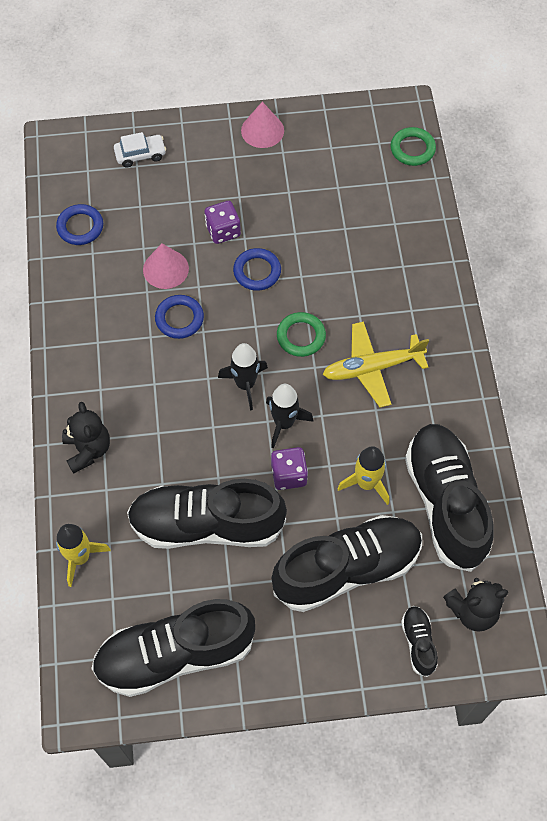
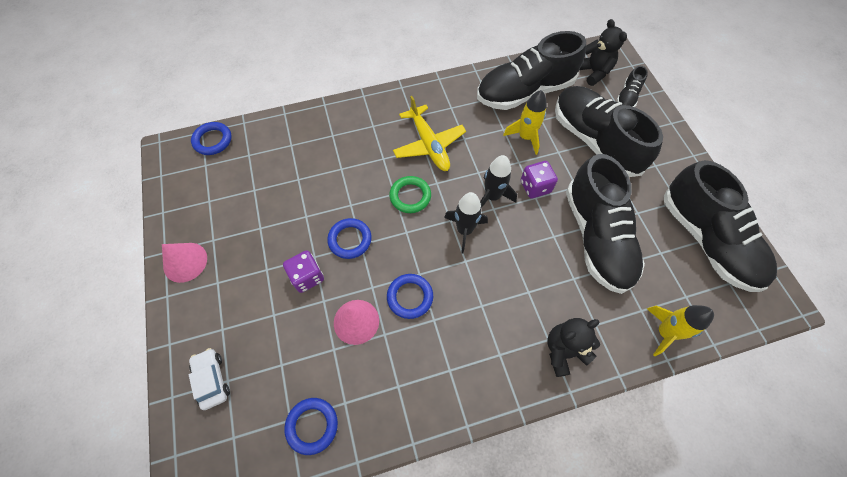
camera: 100 degrees left, 0 degrees up
(412, 149) = (213, 140): green ring -> blue ring
(418, 643) = (627, 97): black shoe -> black shoe turned 45 degrees counterclockwise

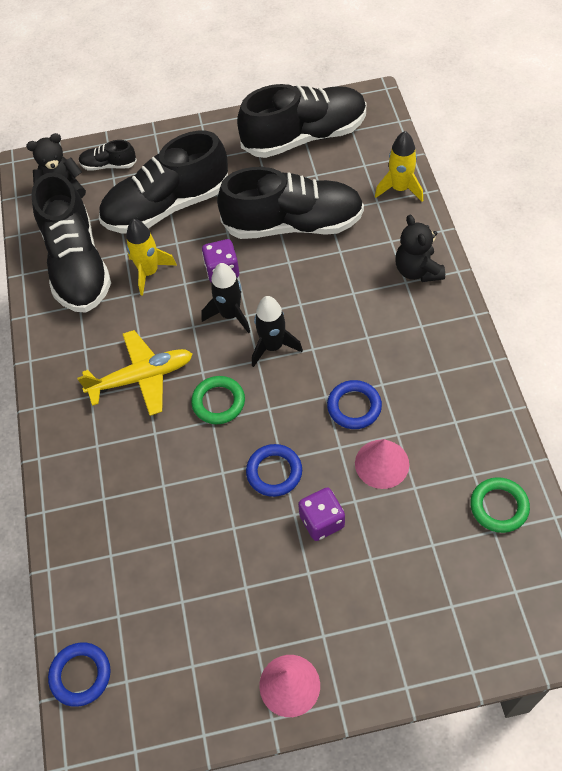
camera: 80 degrees left, 5 degrees down
(212, 380) = (451, 624): white car -> none
(312, 425) = (499, 507): blue ring -> green ring
(627, 97) = (109, 165): black shoe -> black shoe turned 150 degrees clockwise

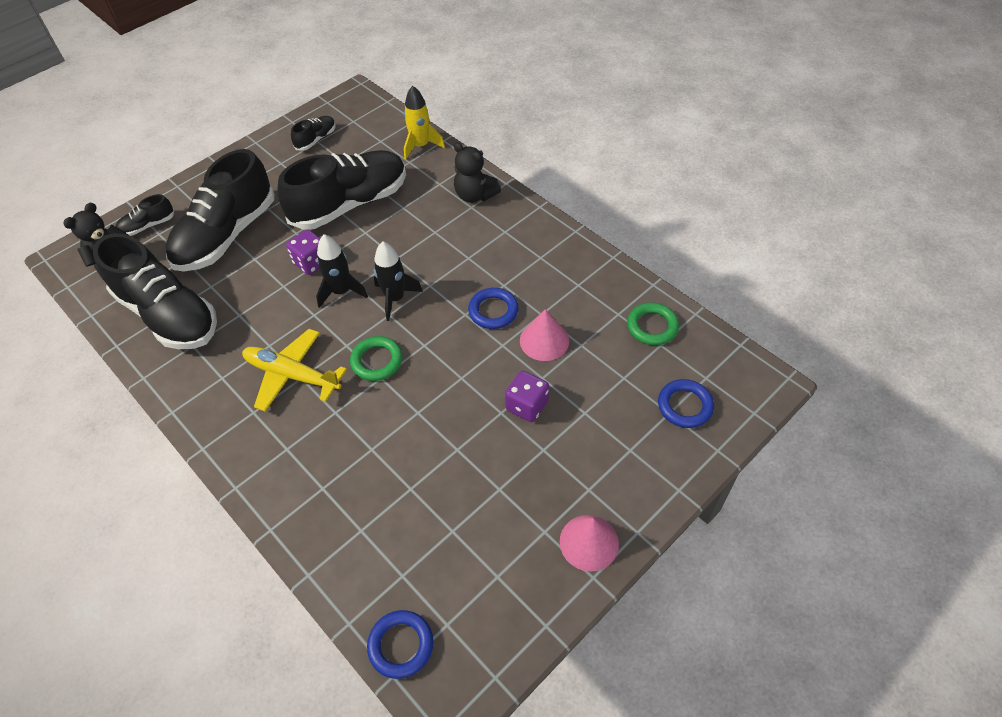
camera: 35 degrees left, 5 degrees down
(141, 378) = (292, 375): yellow plane -> yellow plane turned 105 degrees counterclockwise
(149, 272) = (244, 291): yellow rocket -> none
(274, 472) = (462, 390): blue ring -> blue ring (685, 406)
(304, 137) = (316, 139): black shoe -> black shoe, size x0.44

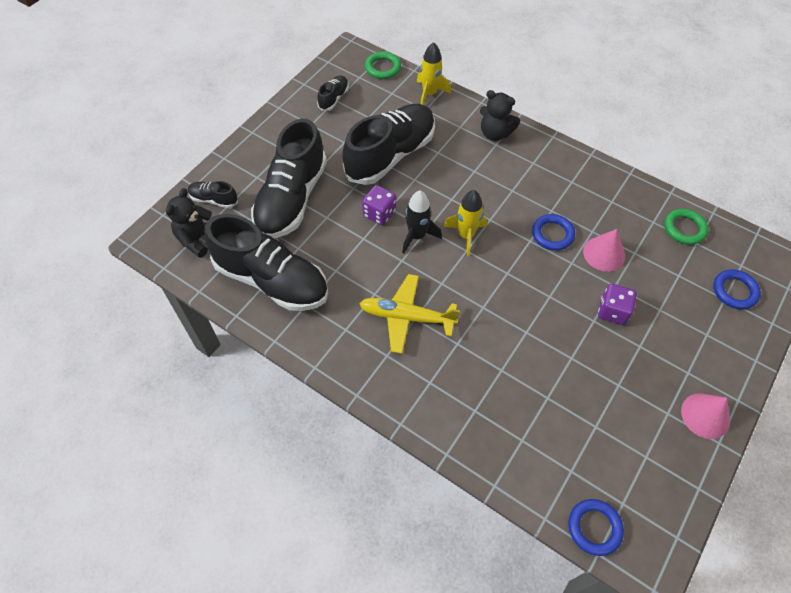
camera: 15 degrees left, 5 degrees up
(148, 226) = (214, 199): black shoe -> black shoe turned 60 degrees clockwise
(377, 361) = (473, 293): green ring -> green ring (383, 68)
(395, 298) = (466, 235): black rocket -> yellow rocket

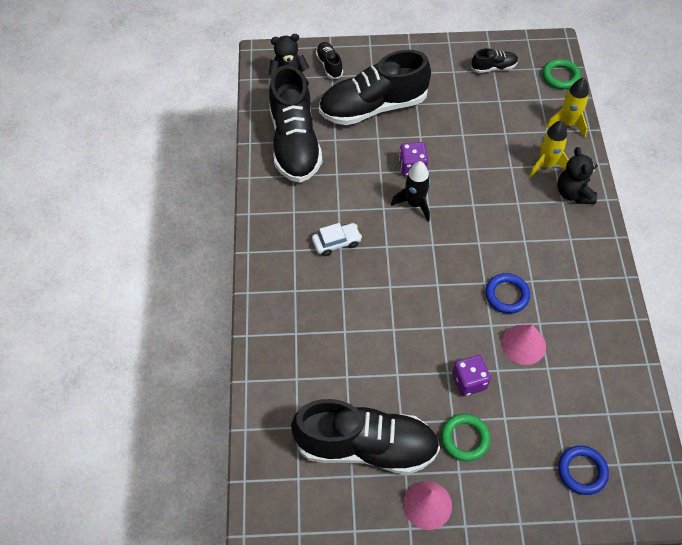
camera: 55 degrees right, 0 degrees up
(390, 155) = (475, 138): black shoe -> black shoe (366, 446)
(407, 317) = (336, 242): yellow plane -> white car
(466, 235) = (446, 235): yellow rocket -> yellow rocket (546, 165)
(594, 528) = (263, 467): blue ring -> none
(684, 229) = (614, 395): green ring -> green ring (465, 439)

